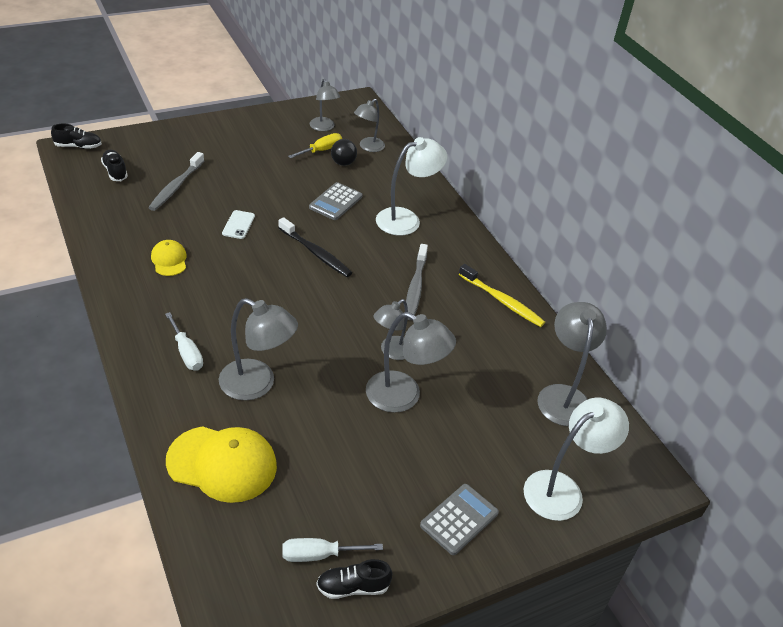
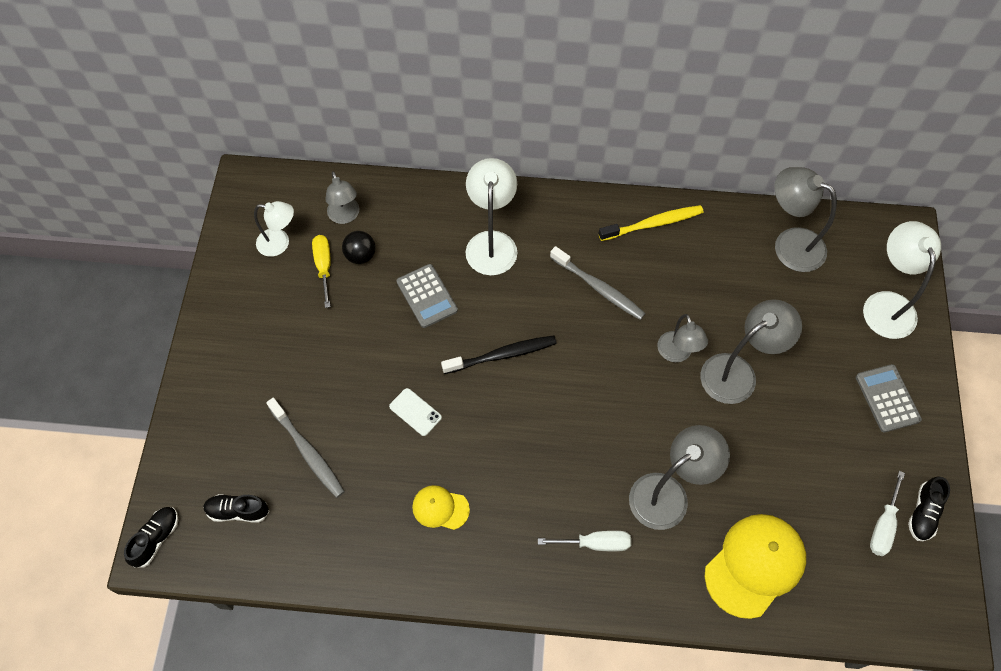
camera: 55 degrees left, 20 degrees up
(324, 127) = (280, 243): grey lamp -> white lamp

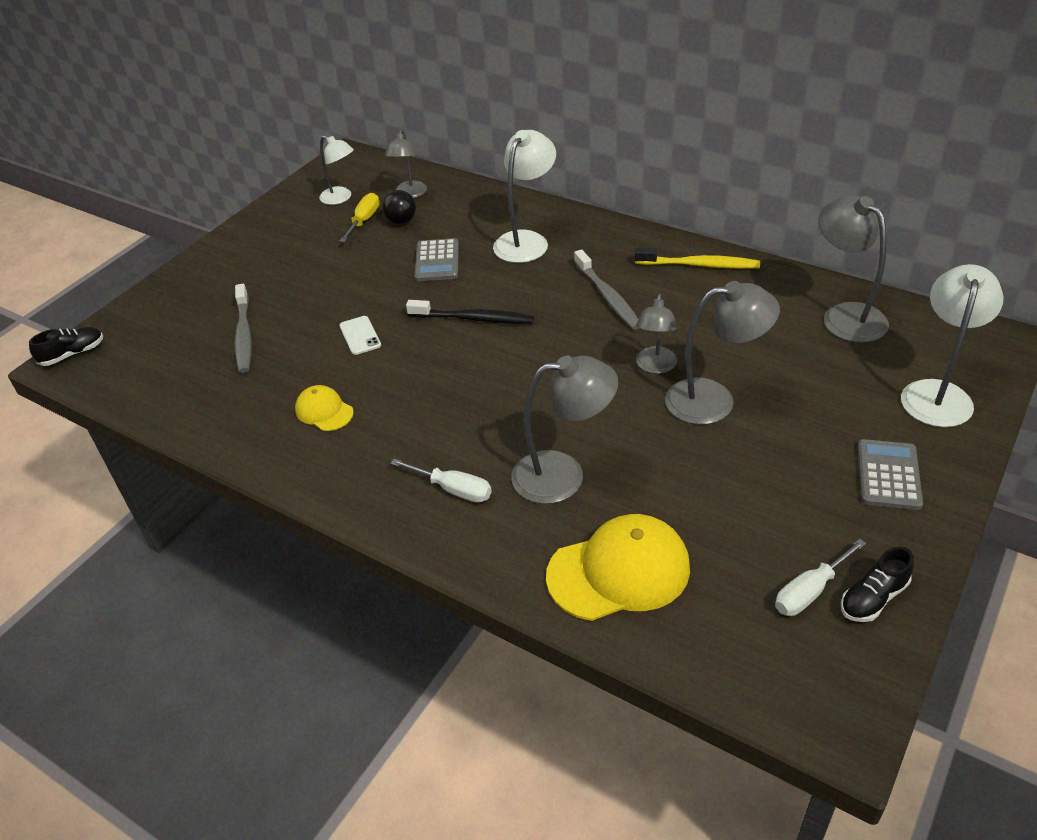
camera: 30 degrees right, 20 degrees down
(238, 511) = (151, 357): black shoe -> none

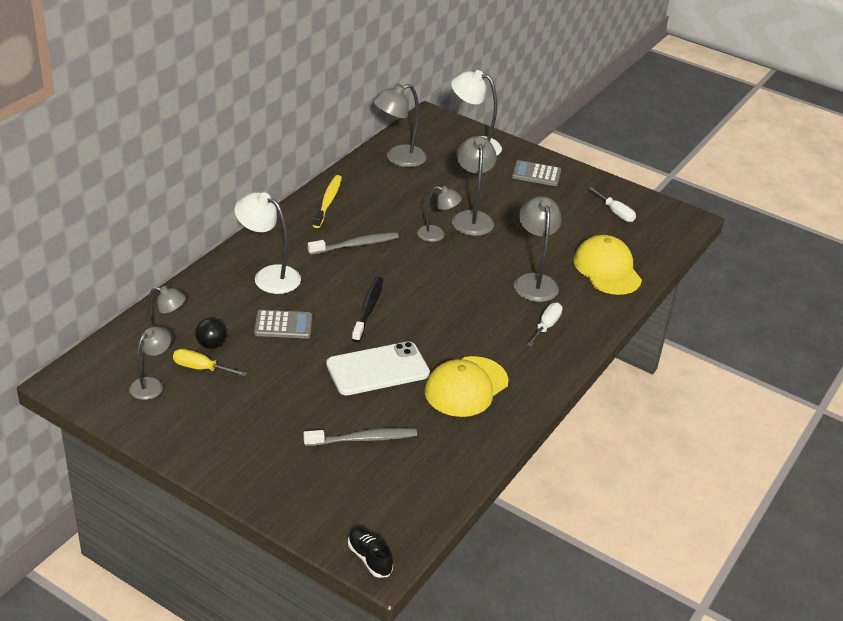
camera: 95 degrees left, 5 degrees down
(324, 411) = (466, 387): yellow cap -> yellow cap, size x1.89
(341, 198) = (151, 384): white lamp -> grey lamp
(360, 335) = (377, 369): white phone -> white phone, size x2.17
(873, 598) = (617, 196): black shoe -> none

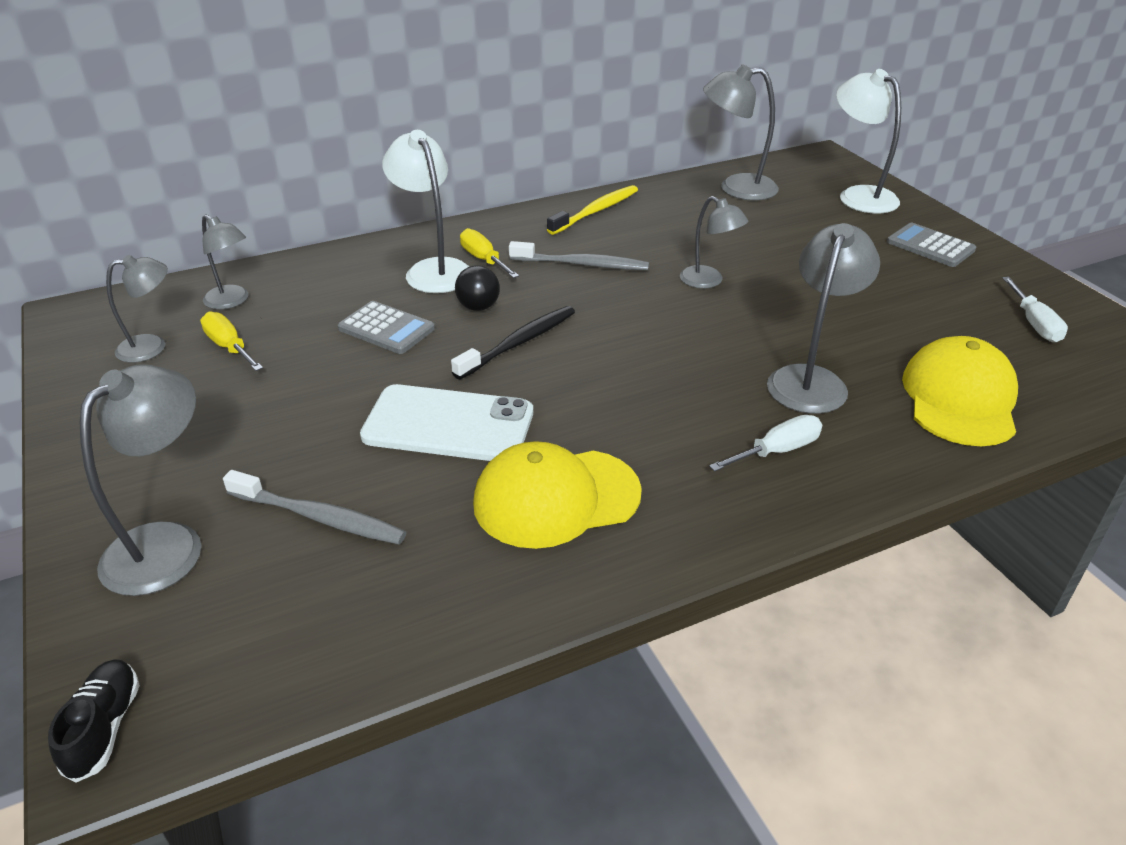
camera: 35 degrees right, 0 degrees up
(211, 345) = (275, 324): black ball -> black ball (478, 307)
(293, 259) = (483, 259): none -> yellow screwdriver
(471, 218) = (780, 274): grey lamp -> grey lamp (168, 544)

